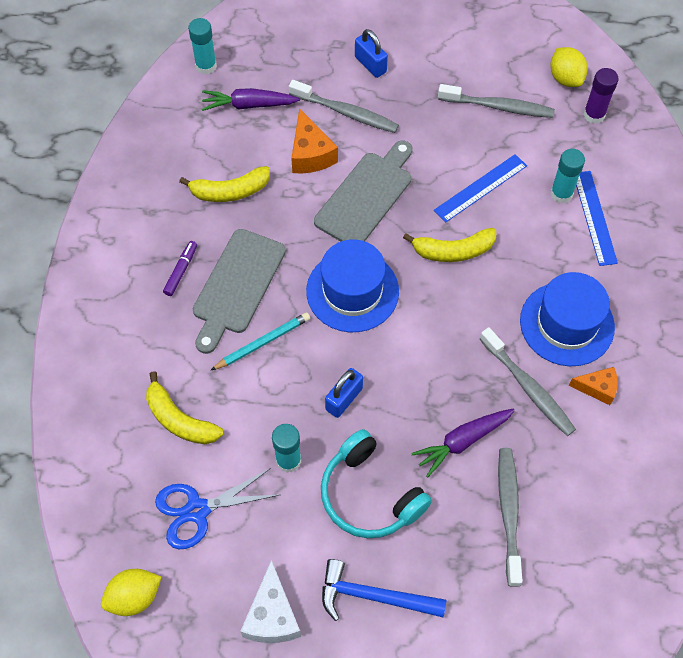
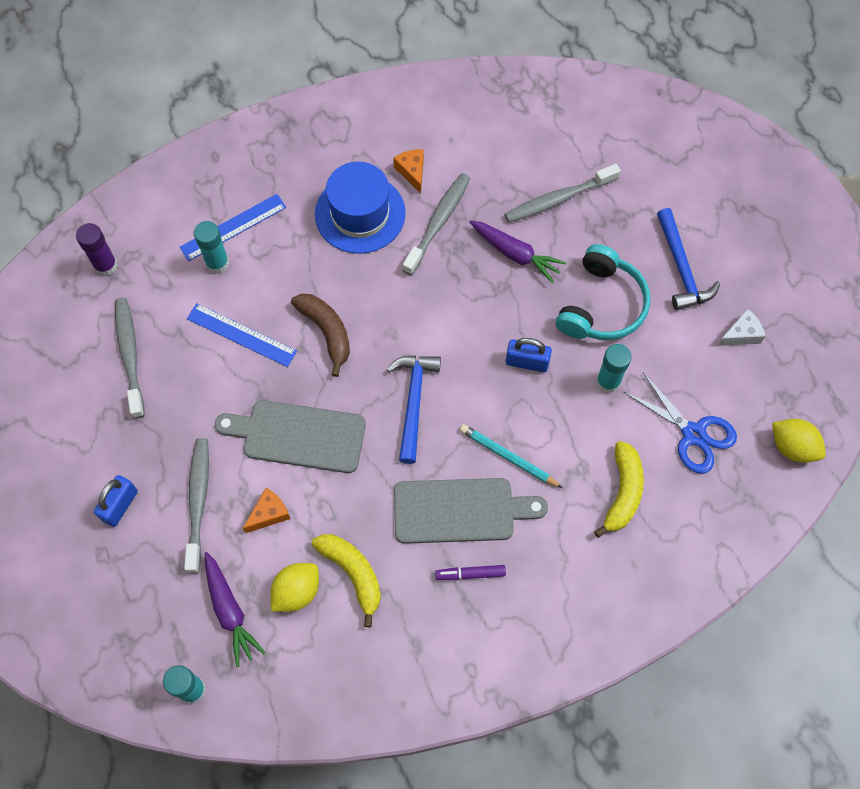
camera: 115 degrees left, 5 degrees up
(272, 616) = (741, 334): white cheese -> white cheese, size x0.65
(310, 154) = (269, 514): orange cheese -> orange cheese, size x0.65
(352, 291) = (413, 402): blue hat -> blue hammer
(453, 251) = (326, 332): yellow banana -> brown banana
(565, 78) = (66, 306): yellow lemon -> yellow lemon (297, 591)

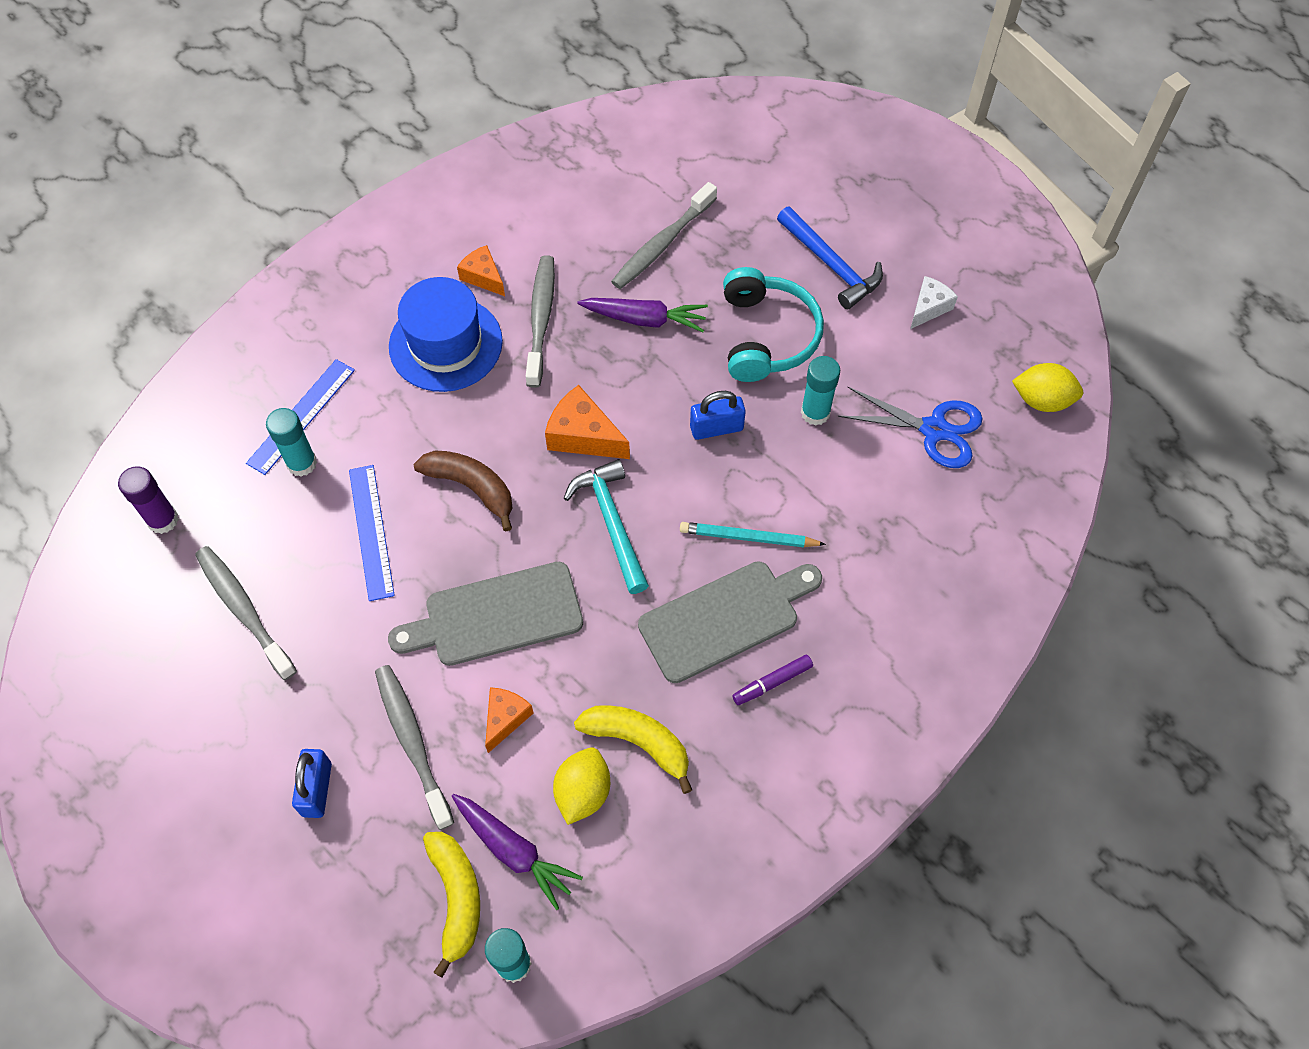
camera: 25 degrees left, 5 degrees down
(241, 335) = (371, 531): blue ruler -> blue ruler turned 75 degrees clockwise
(413, 402) = (611, 523): blue hammer -> turquoise hammer
(425, 326) = (583, 436): none -> orange cheese
(622, 492) = (892, 522): yellow banana -> yellow banana (456, 898)

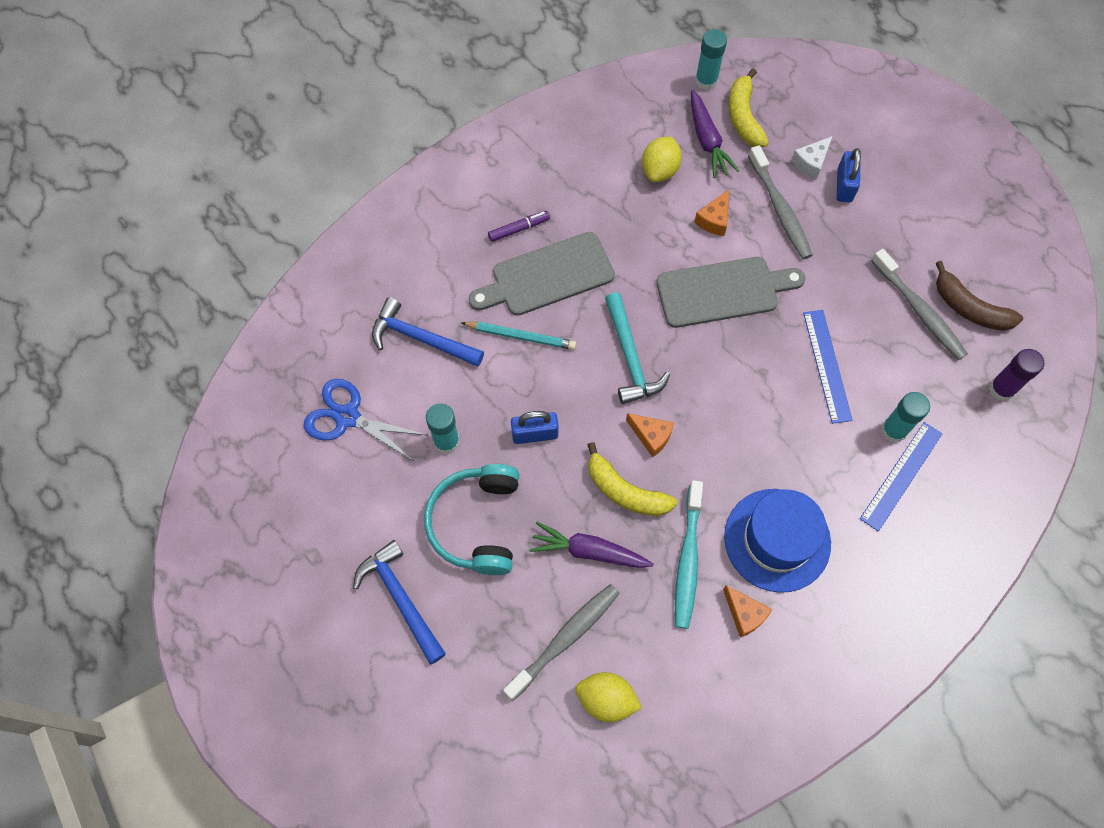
camera: 175 degrees left, 5 degrees up
(471, 488) = (746, 396): brown banana -> brown banana (969, 308)
(513, 850) = (707, 140): purple carrot -> purple carrot turned 150 degrees counterclockwise
(541, 319) = (687, 560): grey toothbrush -> turquoise toothbrush
(583, 436) = (651, 436): orange cheese -> orange cheese, size x0.65
(638, 742) = (619, 197): yellow banana -> yellow banana (625, 491)
(870, 525) = (421, 338): none -> blue hammer
(929, 307) = (318, 541): white cheese -> white cheese (811, 162)
(1042, 400) = (245, 437): yellow lemon -> yellow lemon (606, 700)

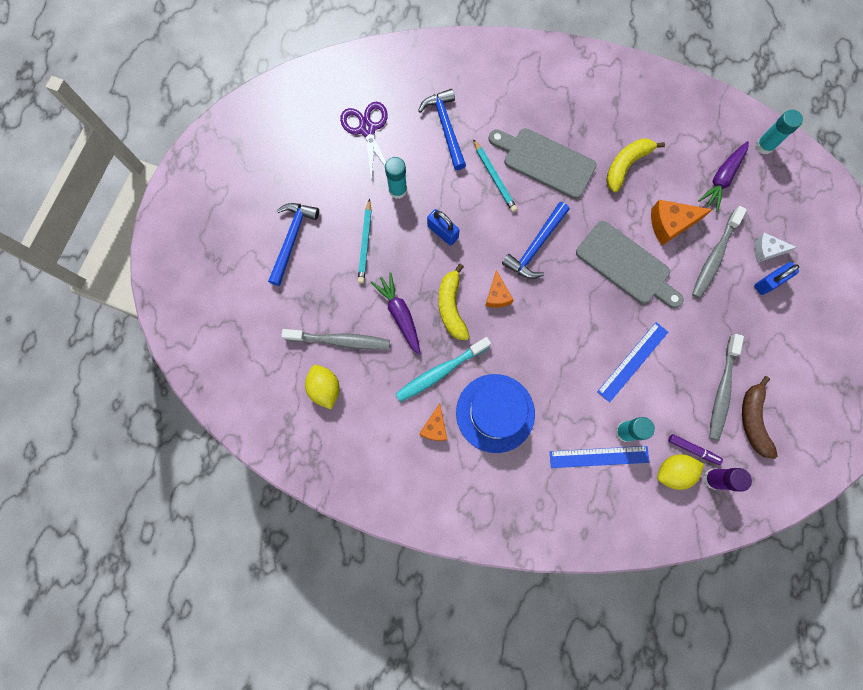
camera: 50 degrees right, 10 degrees up
(347, 417) = (367, 129): blue scissors -> purple scissors
(476, 523) = (365, 243): turquoise headphones -> turquoise pencil
(519, 229) = (560, 122): purple marker -> purple marker (693, 449)
(630, 357) = (535, 246): turquoise hammer -> blue hammer
(660, 170) = (674, 168): yellow lemon -> yellow lemon (673, 471)
(714, 220) = (670, 224): orange cheese -> orange cheese, size x1.53
(744, 117) = (760, 187): yellow banana -> yellow banana (626, 165)

